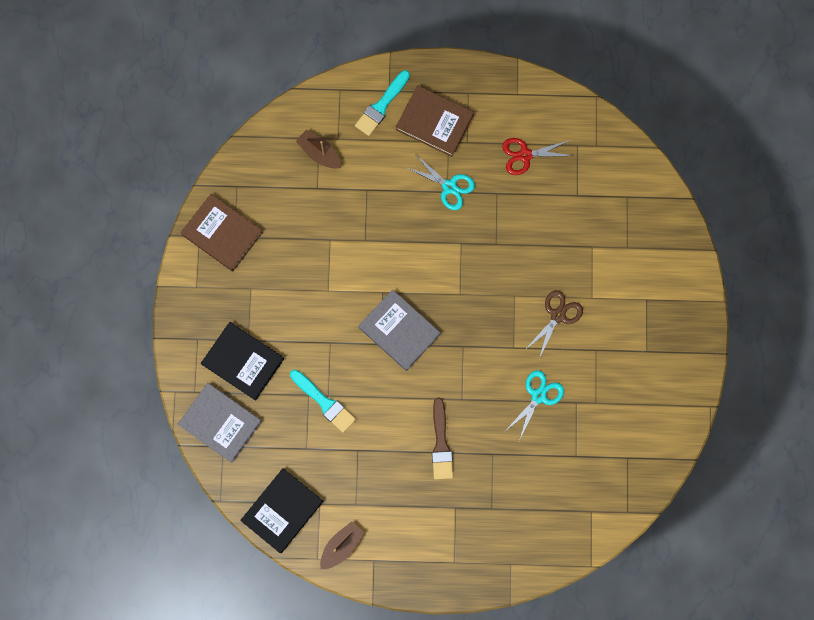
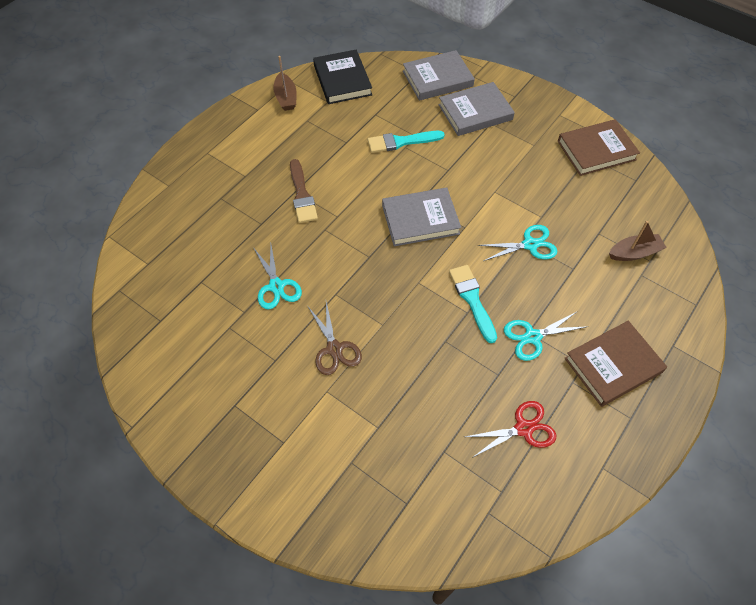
camera: 125 degrees right, 20 degrees down
(243, 361) = (475, 112): black book -> grey book
(365, 233) = (530, 245): none -> turquoise scissors
(381, 106) = (658, 329): turquoise brush -> turquoise brush (472, 300)
(441, 443) = (302, 195): brown brush -> brown brush turned 135 degrees counterclockwise
(525, 155) = (523, 428): red scissors -> red scissors turned 45 degrees clockwise

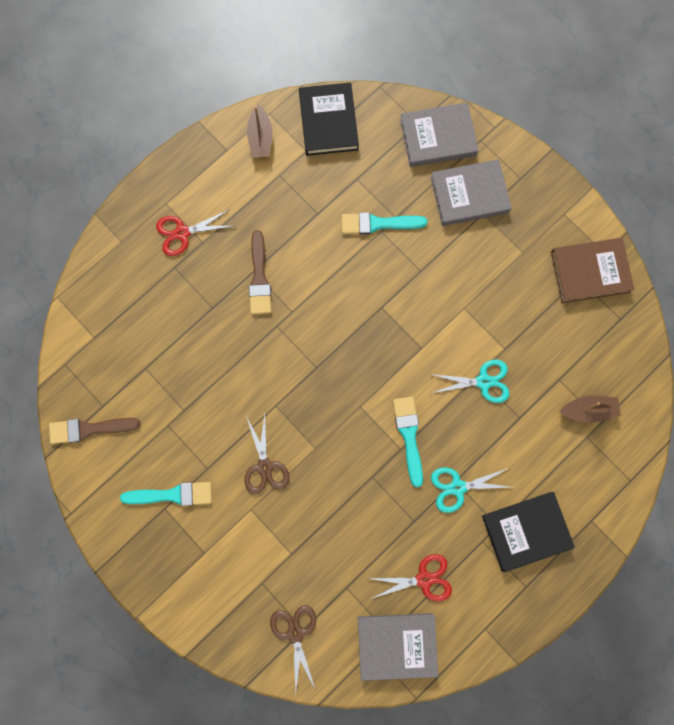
camera: 10 degrees right, 20 degrees up
(147, 343) = (89, 429): none -> brown brush
(225, 171) = (182, 233): none -> red scissors
(241, 390) = (172, 495): none -> turquoise brush
(276, 286) = (218, 386): turquoise scissors -> none
(398, 509) = (295, 633): none -> brown scissors
(420, 219) = (377, 331): grey book -> grey book (397, 645)
(613, 365) = (526, 531): brown book -> black book

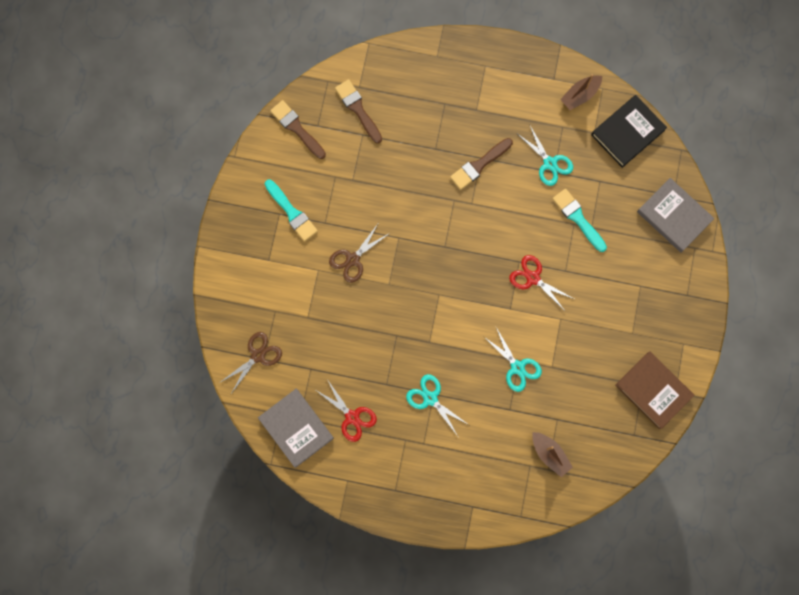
camera: 55 degrees right, 0 degrees up
(116, 355) = (358, 109): none -> brown brush
(182, 233) = (473, 92): red scissors -> red scissors (533, 278)
(306, 212) = (550, 163): none -> turquoise scissors
(409, 436) = (442, 341): turquoise brush -> none
(469, 195) = (647, 267): grey book -> none
(526, 531) = (433, 465): black book -> none

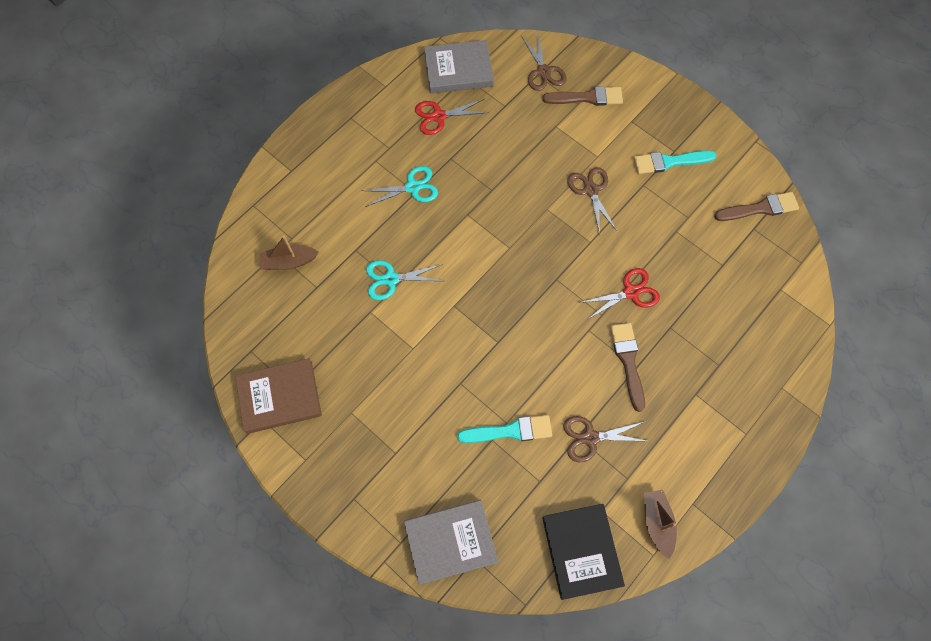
camera: 120 degrees right, 10 degrees down
(358, 109) = (754, 275): brown brush -> brown brush (587, 98)
(533, 278) = (472, 345): red scissors -> red scissors (631, 292)
(550, 163) = (590, 438): turquoise scissors -> brown scissors

